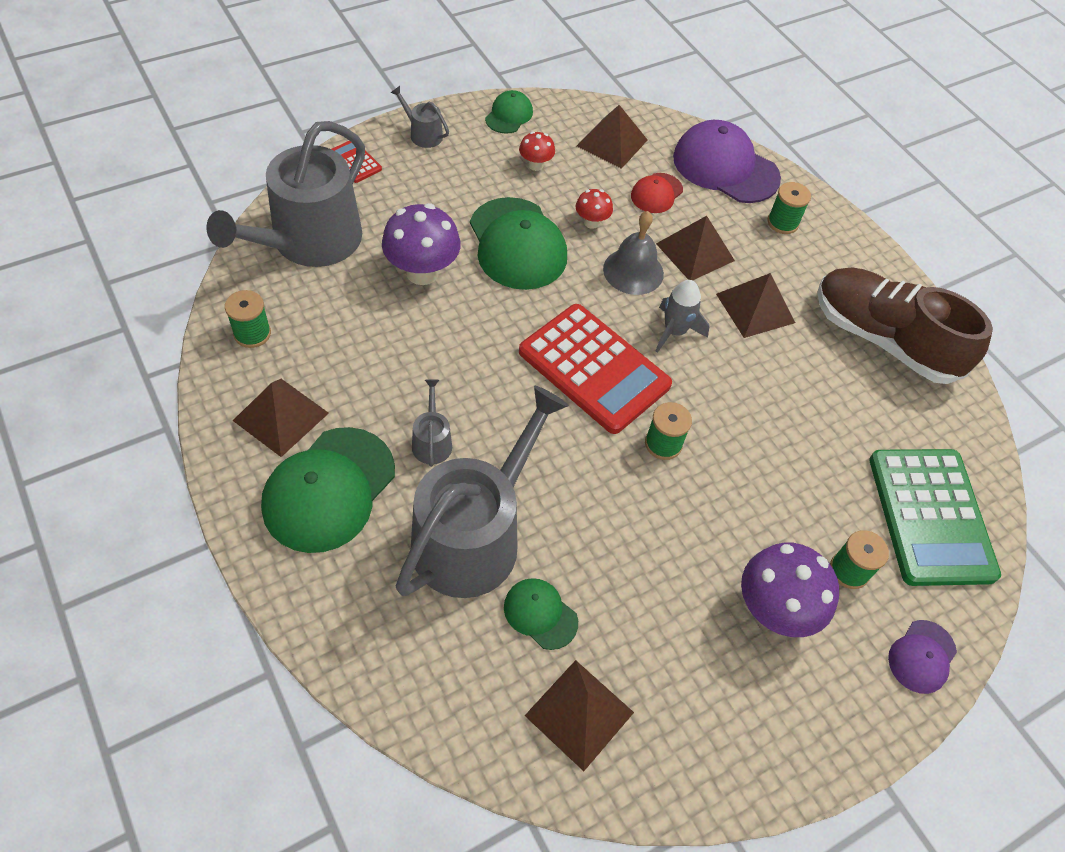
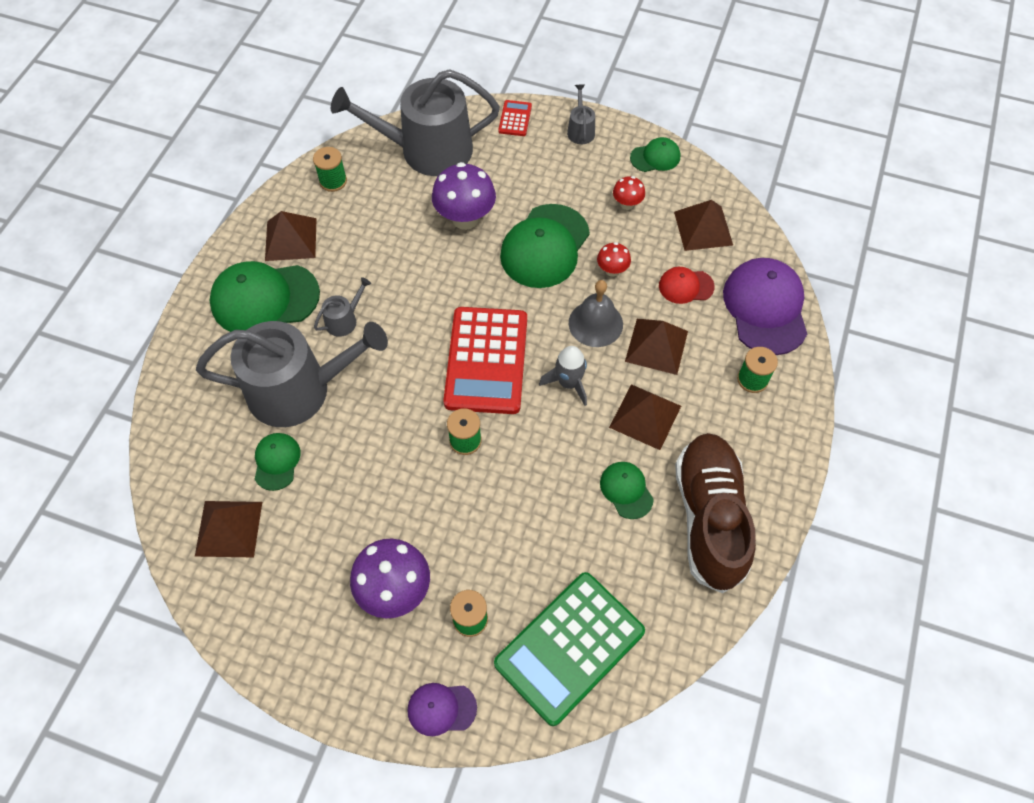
camera: 55 degrees right, 5 degrees up
(814, 371) = (626, 490): none -> green cap

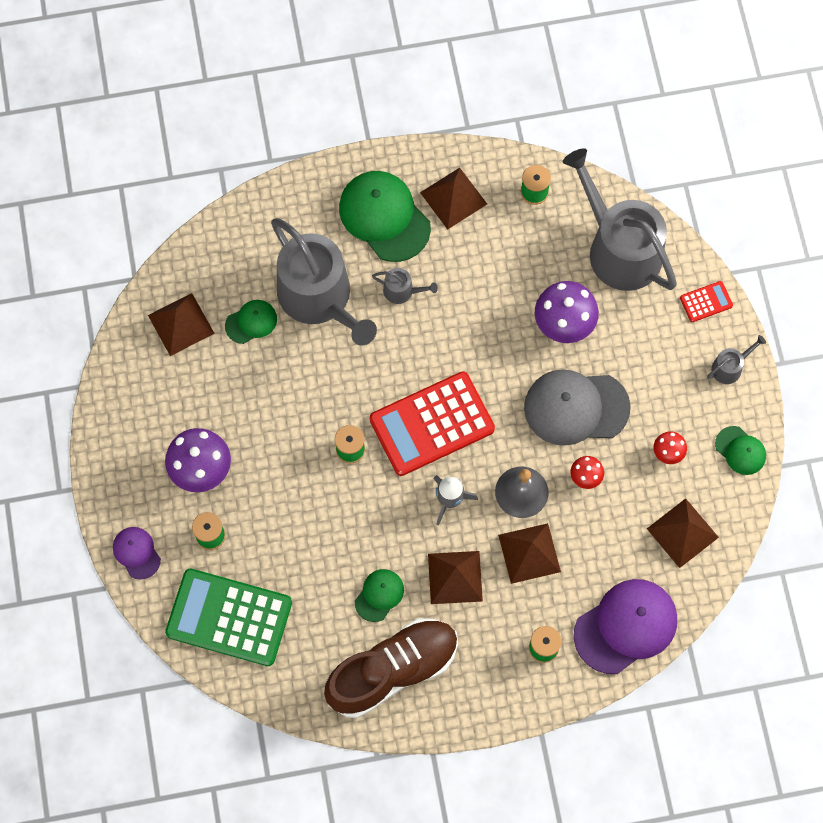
camera: 60 degrees right, 10 degrees up
(545, 246) = (576, 407): green cap -> grey cap
(685, 286) = (607, 548): red cap -> none

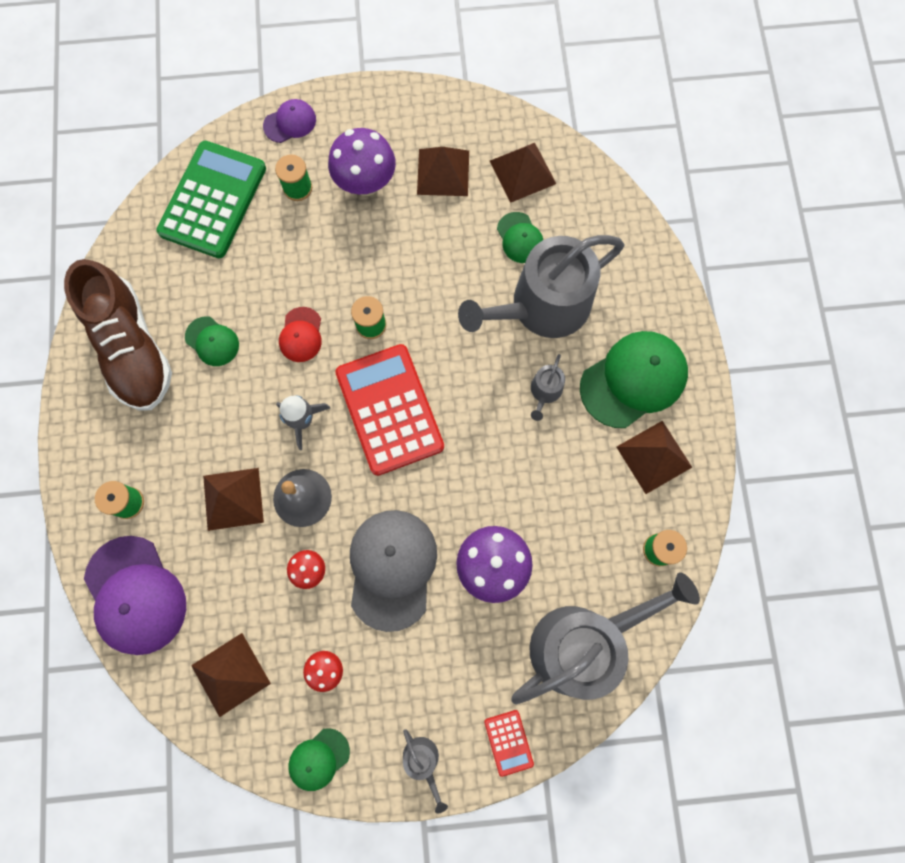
camera: 95 degrees right, 5 degrees up
(365, 512) = (301, 335): none -> red cap
(455, 577) = (219, 418): brown pyramid -> brown pyramid (443, 172)

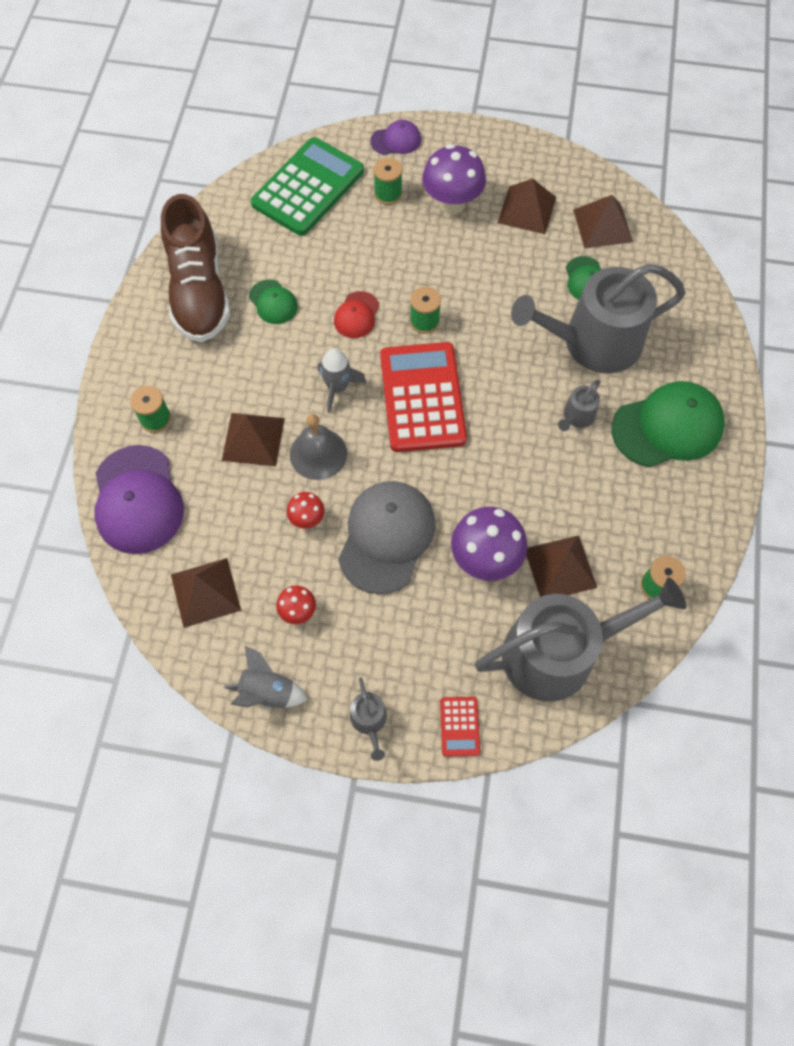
camera: 15 degrees right, 10 degrees down
(319, 759) = (267, 691): green cap -> grey rocket
(654, 456) = (672, 500): brown pyramid -> brown pyramid (560, 567)

